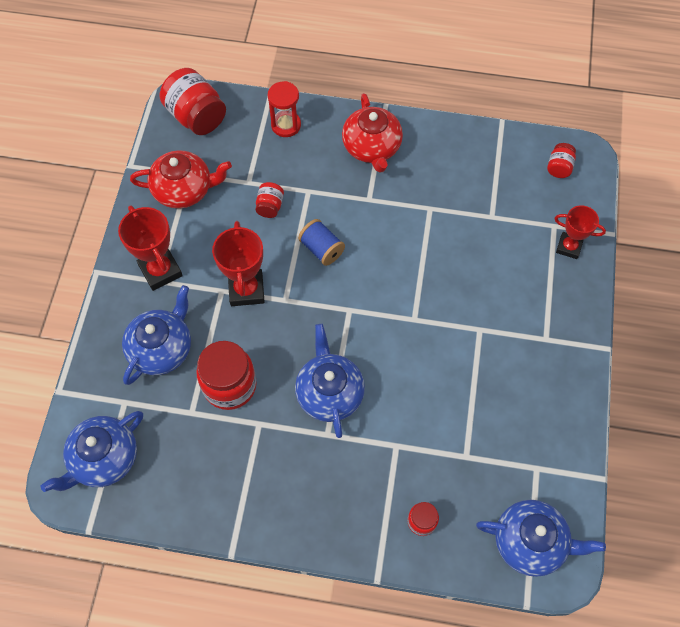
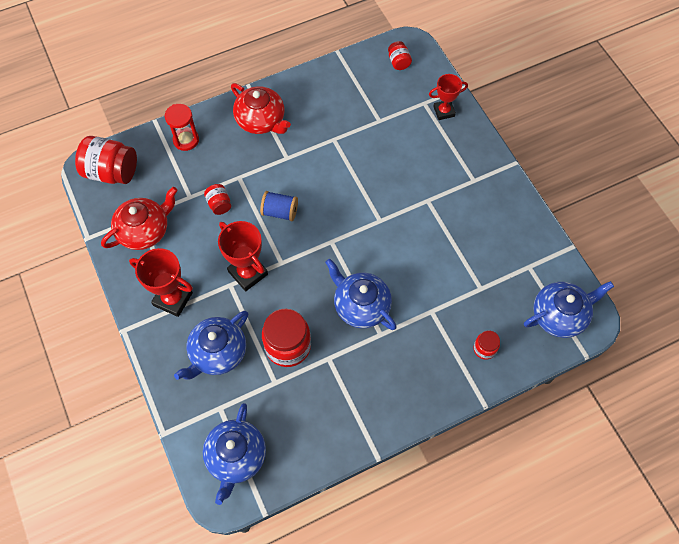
camera: 35 degrees left, 0 degrees up
(161, 348) = (217, 353): blue teapot -> blue teapot turned 135 degrees counterclockwise

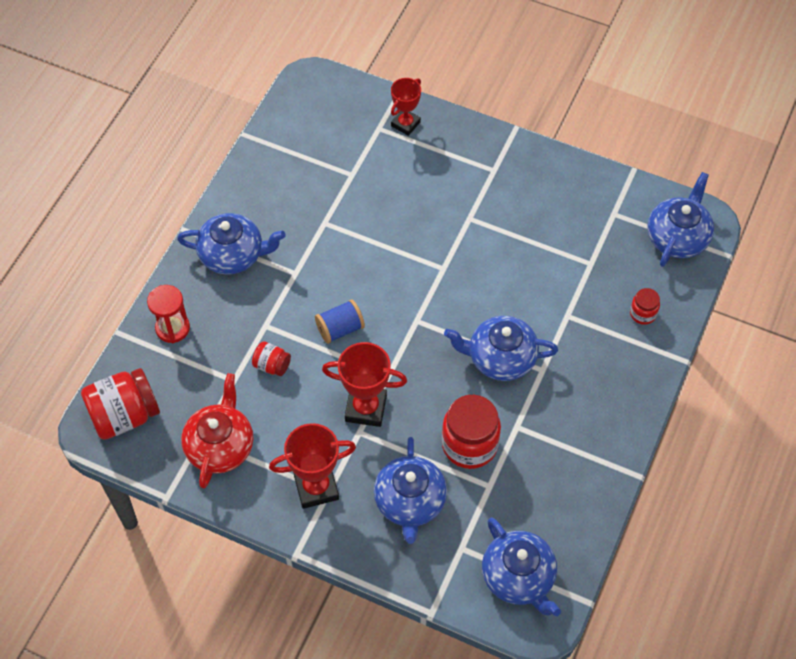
camera: 40 degrees left, 5 degrees down
(261, 120) = (232, 255): red teapot -> blue teapot
(398, 62) = (316, 105): red jar -> none

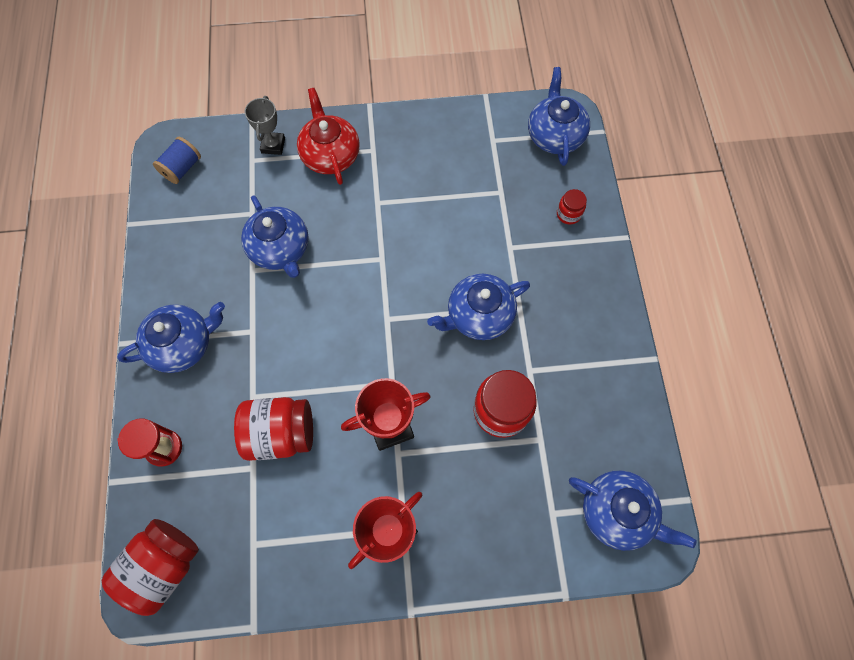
camera: 30 degrees left, 10 degrees up
(220, 446) = (276, 543): red teapot -> red teapot (330, 155)
(272, 365) = (281, 433): red jar -> red jar, size x1.98
(340, 329) = (323, 363): blue spool -> blue spool (182, 168)
(405, 124) = (273, 145): red trophy -> grey trophy
(410, 502) = (482, 495): blue teapot -> blue teapot (280, 249)

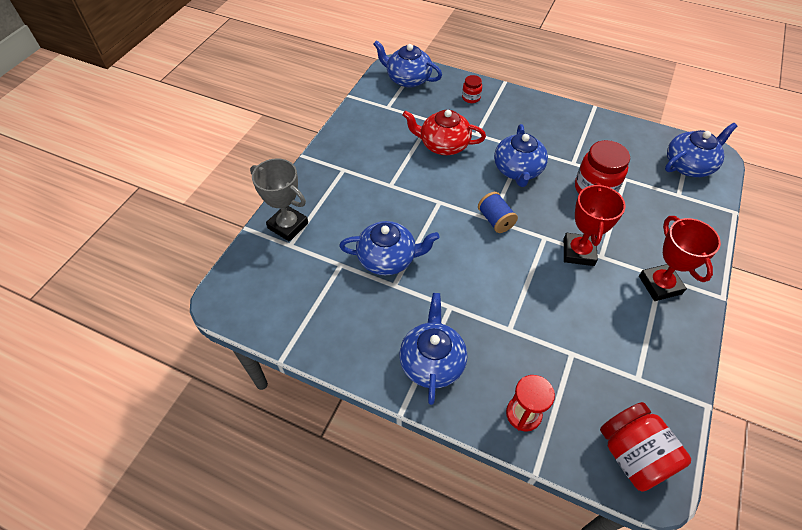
camera: 60 degrees left, 15 degrees down
(182, 168) = (257, 296): blue spool -> blue spool (495, 220)
(273, 145) = (288, 225): grey trophy -> grey trophy, size x1.51
(281, 433) = (551, 322): red jar -> none
(330, 155) = (327, 194): red teapot -> red teapot (443, 145)

